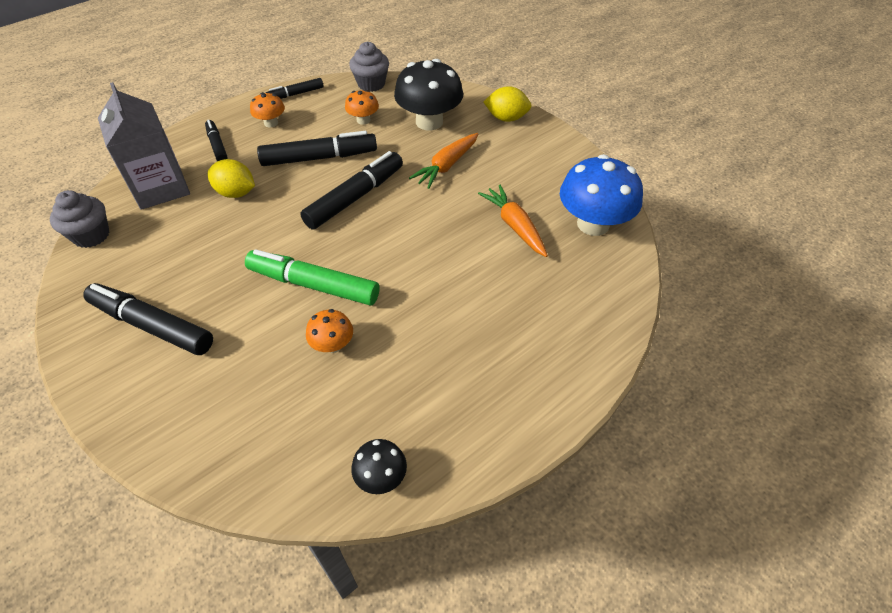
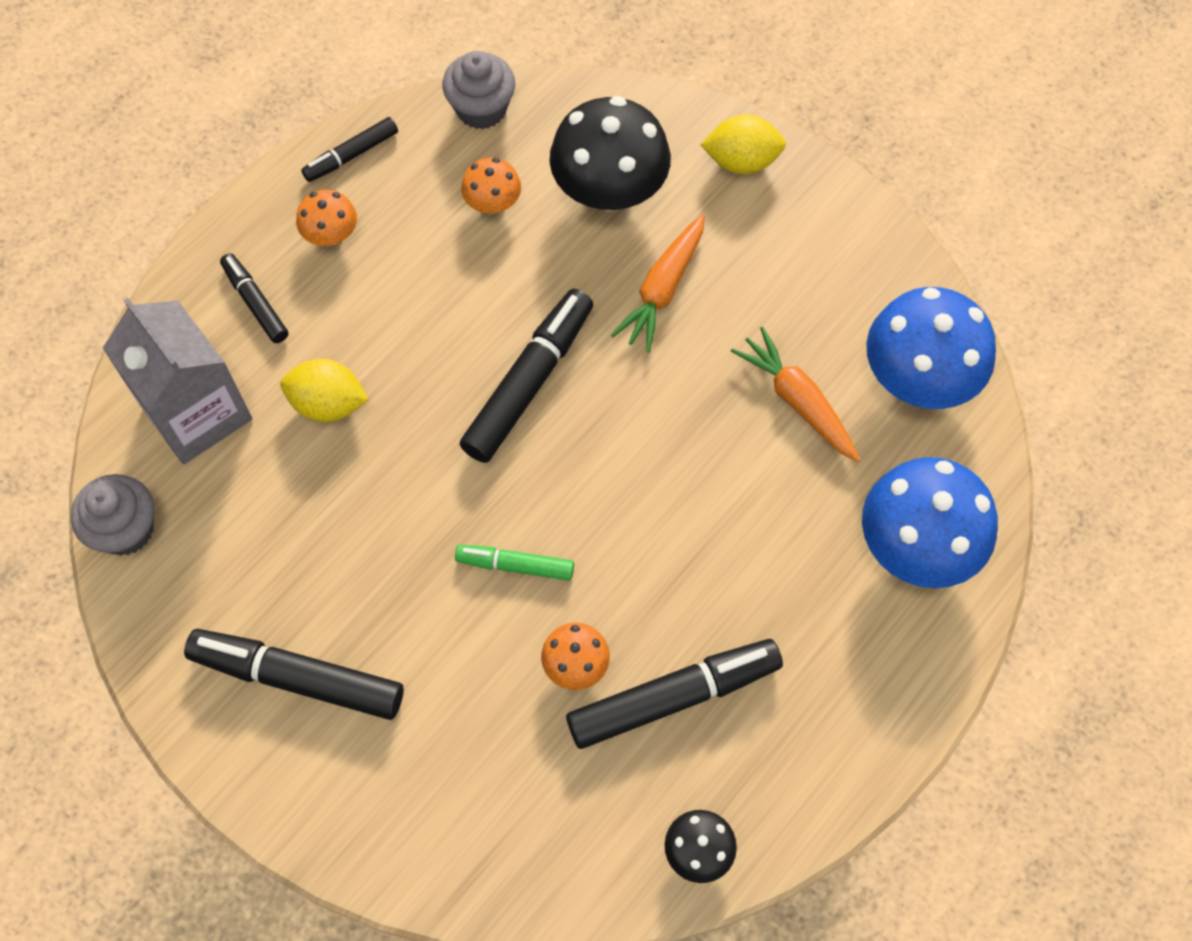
camera: 10 degrees left, 15 degrees up
(313, 285) = (515, 565): green marker -> green marker, size x0.55
(319, 158) = (443, 304): black marker -> black marker (674, 697)
(578, 310) = (916, 545): none -> blue mushroom

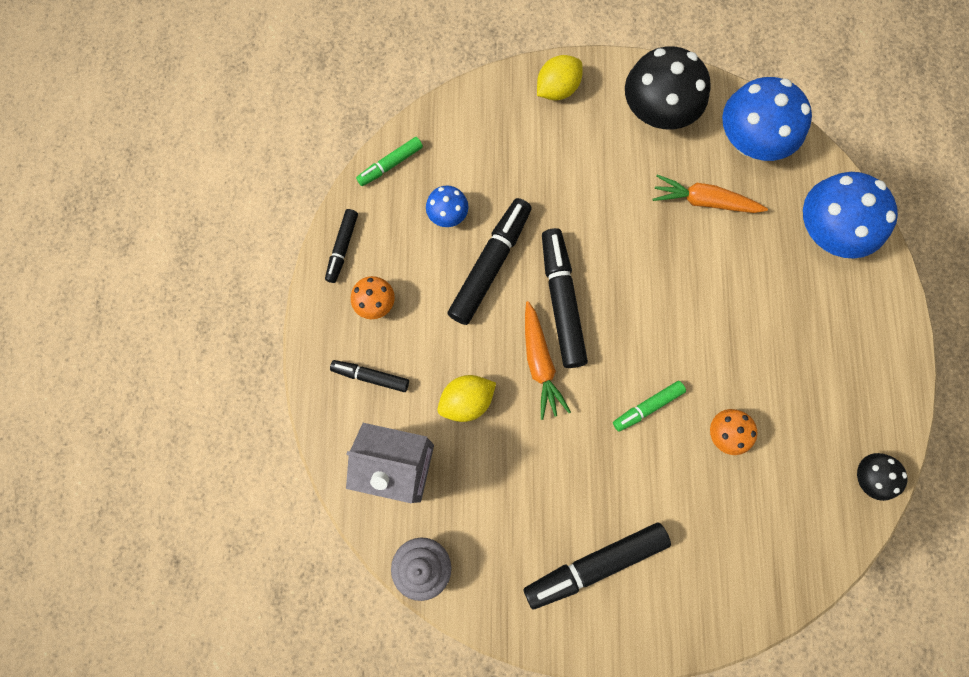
camera: 40 degrees left, 10 degrees up
(481, 109) = (390, 164): grey cupcake -> green marker
(493, 203) = (448, 215): orange mushroom -> blue mushroom
(609, 190) = (503, 159): black mushroom -> black mushroom (657, 112)
(662, 290) = (582, 194): orange carrot -> orange carrot (540, 363)
(674, 697) = (787, 409): black marker -> black marker (490, 265)

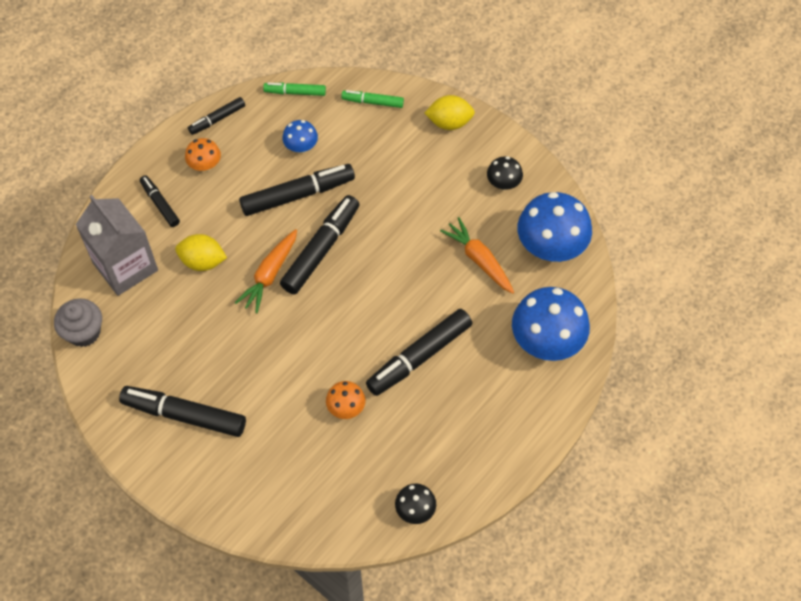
camera: 40 degrees right, 15 degrees down
(647, 407) = (311, 352): green marker -> green marker (372, 102)
(657, 112) = (503, 183): black mushroom -> black mushroom, size x0.50
(740, 333) = (419, 357): none -> black marker

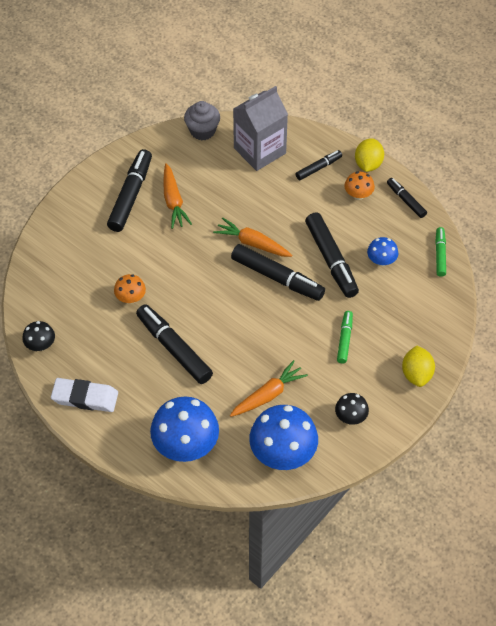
camera: 90 degrees right, 5 degrees down
(198, 363) = (173, 201): none -> orange carrot
(203, 261) = (265, 199): yellow lemon -> yellow lemon (368, 164)
(372, 102) = (435, 313): green marker -> green marker (344, 339)
(489, 452) = (85, 397): none -> white eraser

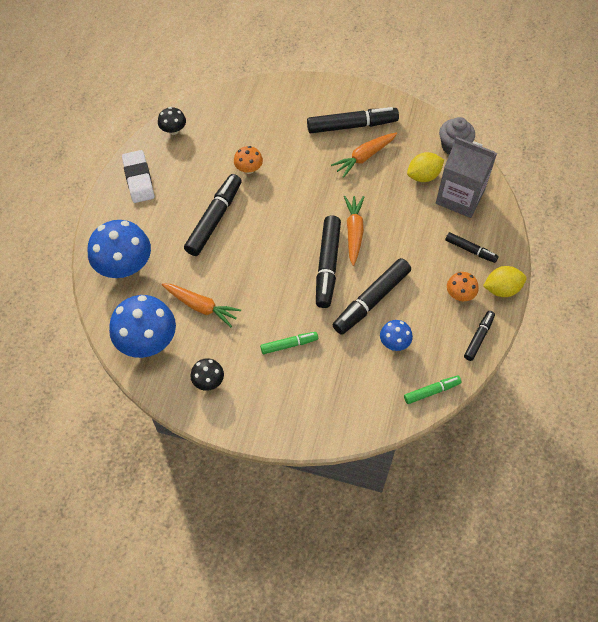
camera: 65 degrees right, 5 degrees up
(416, 374) = (281, 420): yellow lemon -> yellow lemon (423, 176)

